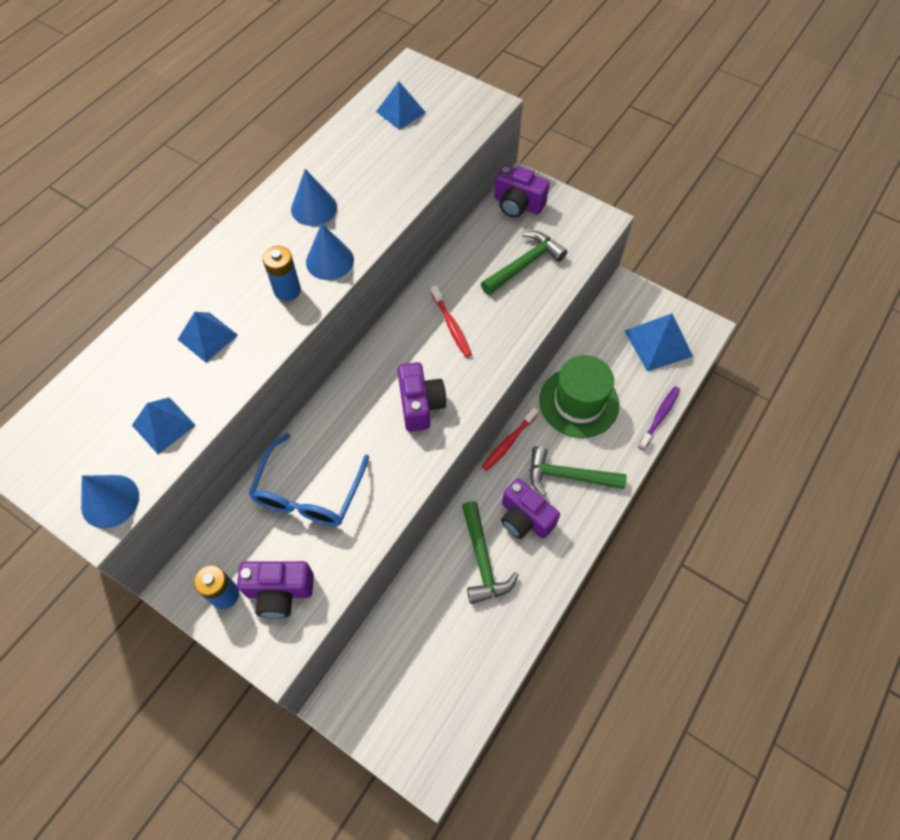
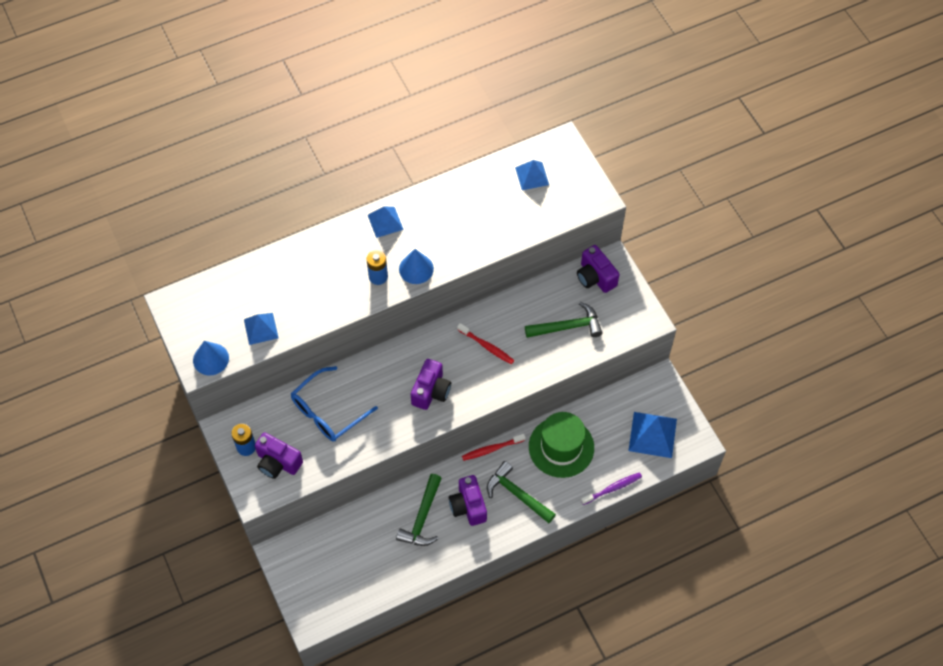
camera: 30 degrees right, 0 degrees up
(207, 337) = (314, 284): blue pyramid -> blue pyramid (385, 222)
(314, 208) = (428, 225): blue cone -> none
(451, 325) = (487, 346): red toothbrush -> red toothbrush turned 60 degrees counterclockwise

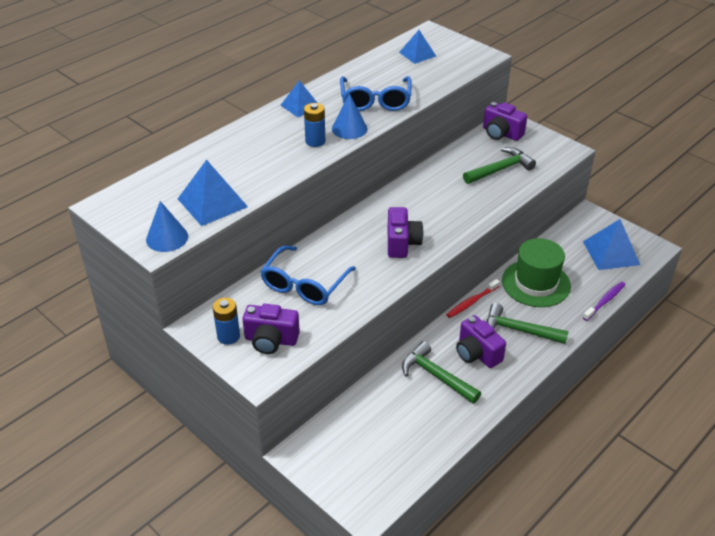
camera: 20 degrees left, 20 degrees down
(261, 328) = (212, 202): blue pyramid -> blue pyramid, size x1.56
(422, 517) = (436, 376): green hammer -> green hammer turned 135 degrees clockwise
(457, 236) = (375, 101): none -> blue glasses
(487, 346) = (435, 199): red toothbrush -> none

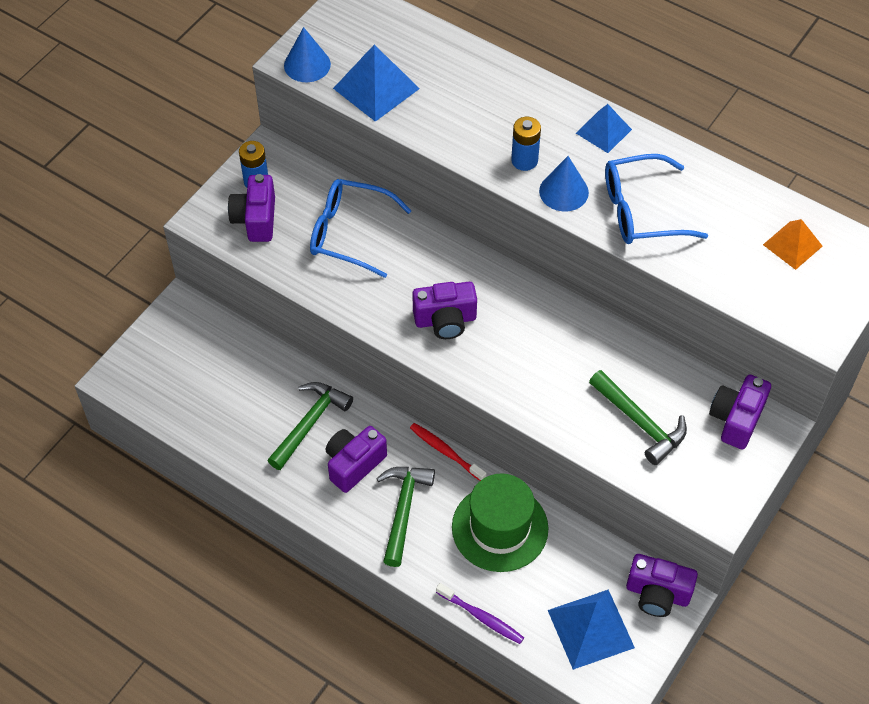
camera: 80 degrees right, 15 degrees up
(417, 54) = (792, 245): blue pyramid -> orange pyramid
(585, 221) = (657, 594): none -> purple camera

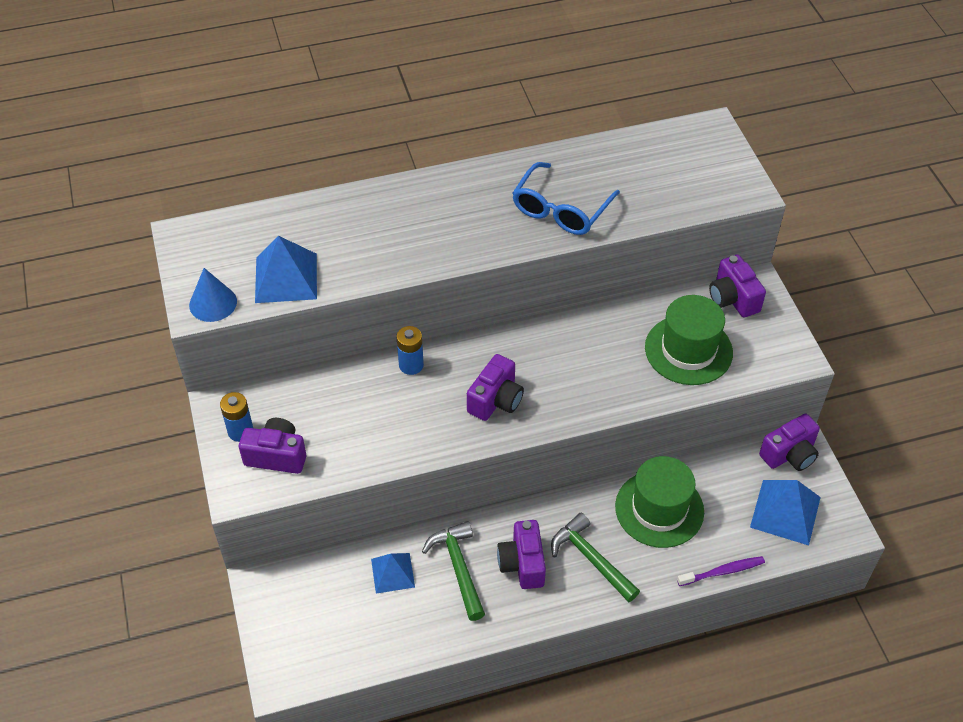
camera: 50 degrees left, 5 degrees down
(256, 219) = (276, 456): purple camera -> purple camera turned 150 degrees clockwise
(349, 233) = (356, 405): blue glasses -> none
(445, 452) = (566, 497): red toothbrush -> none
(524, 160) = (450, 240): blue battery -> blue battery (411, 365)
(563, 191) = (500, 238): blue cone -> none
(603, 131) = (471, 183): blue pyramid -> blue pyramid (392, 573)
(640, 422) = (688, 350): green hammer -> green hat
(792, 245) = (667, 157): orange pyramid -> none

